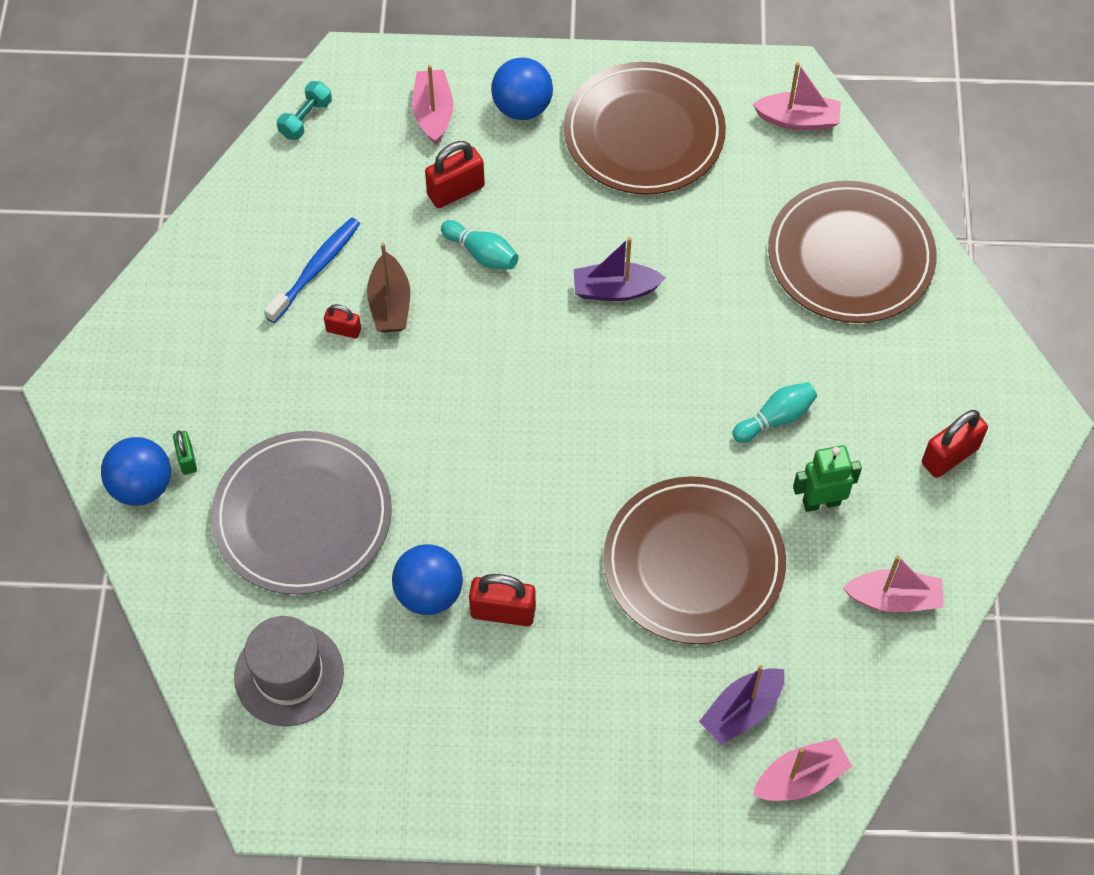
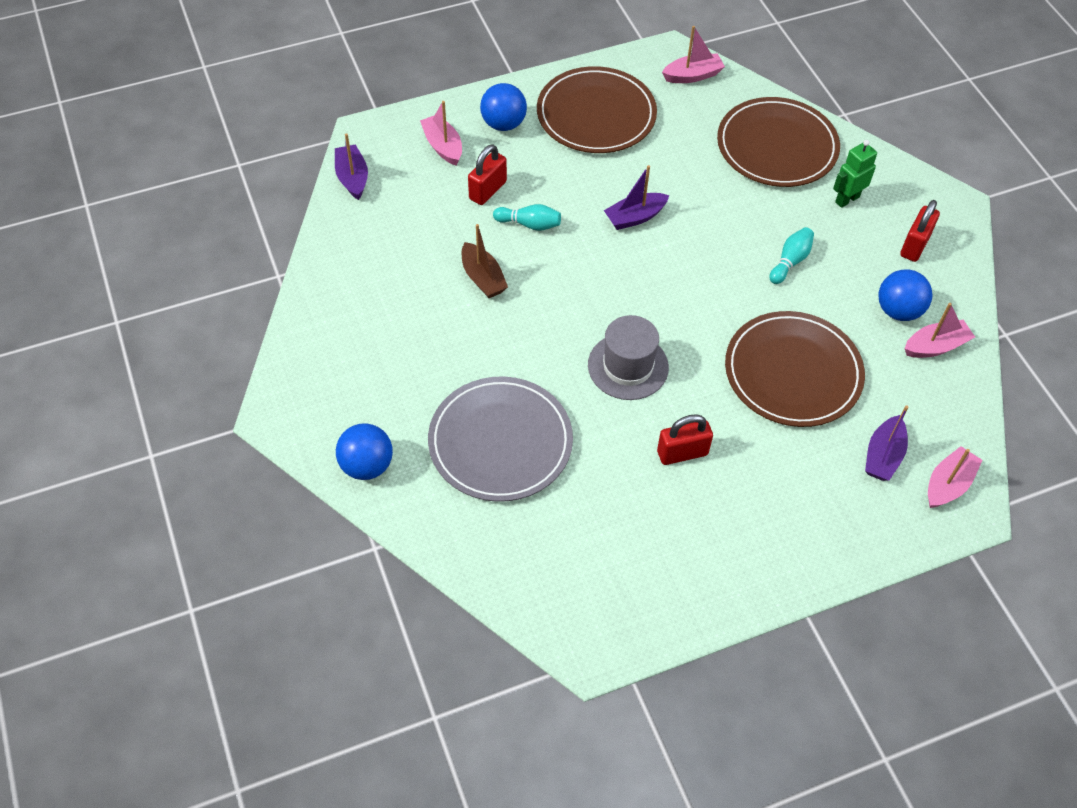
camera: 25 degrees left, 5 degrees down
(187, 459) = (391, 434): green padlock -> none
(289, 674) = (553, 555): grey hat -> grey hat (628, 366)
(306, 119) = (352, 178): turquoise dumbbell -> purple boat
(316, 269) = (415, 273): blue toothbrush -> none
(343, 330) = (459, 306): red padlock -> none
(429, 593) = (622, 460): blue ball -> blue ball (898, 310)
(821, 502) = (851, 303): green robot -> green robot (847, 199)

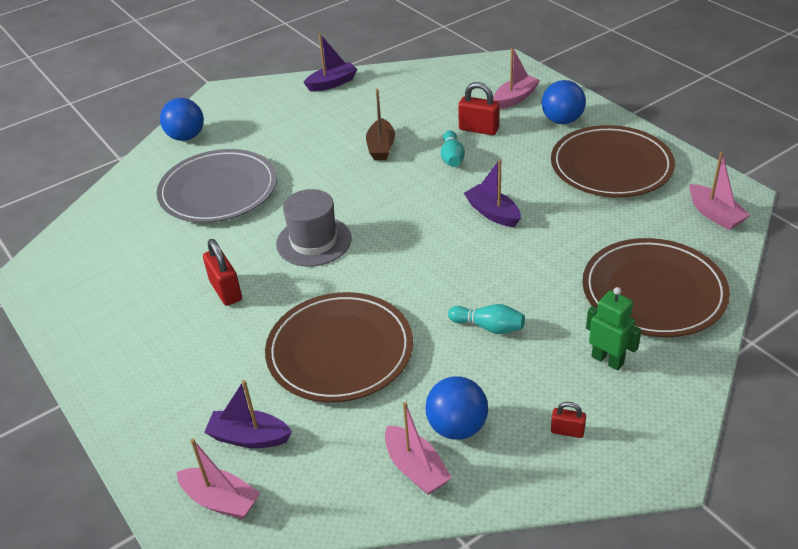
camera: 80 degrees right, 15 degrees down
(352, 178) = (455, 68): purple boat -> purple boat (332, 83)
(483, 278) = (381, 147): brown boat -> brown boat turned 45 degrees counterclockwise
(914, 245) = (567, 431): red padlock -> red padlock, size x0.58

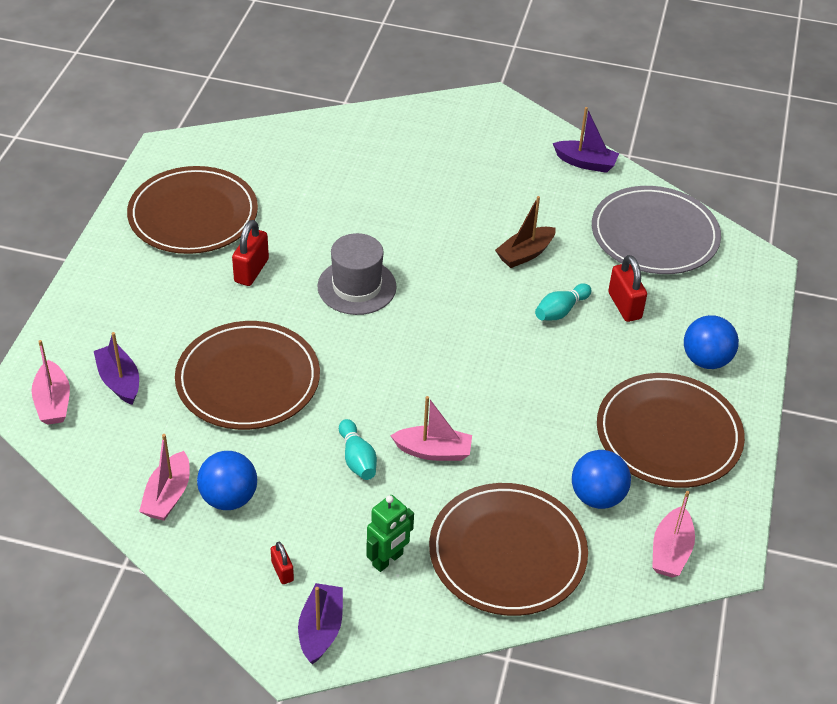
camera: 45 degrees right, 5 degrees up
(121, 295) = (193, 215): none -> brown plate
(186, 137) = (409, 122): blue ball -> blue ball (597, 496)
(218, 190) = (362, 188): grey plate -> grey plate (654, 235)
(493, 213) = (508, 383): purple boat -> purple boat (321, 629)
(515, 98) = (705, 305): pink boat -> pink boat (433, 451)
(607, 360) = (388, 560): green robot -> green robot turned 45 degrees clockwise

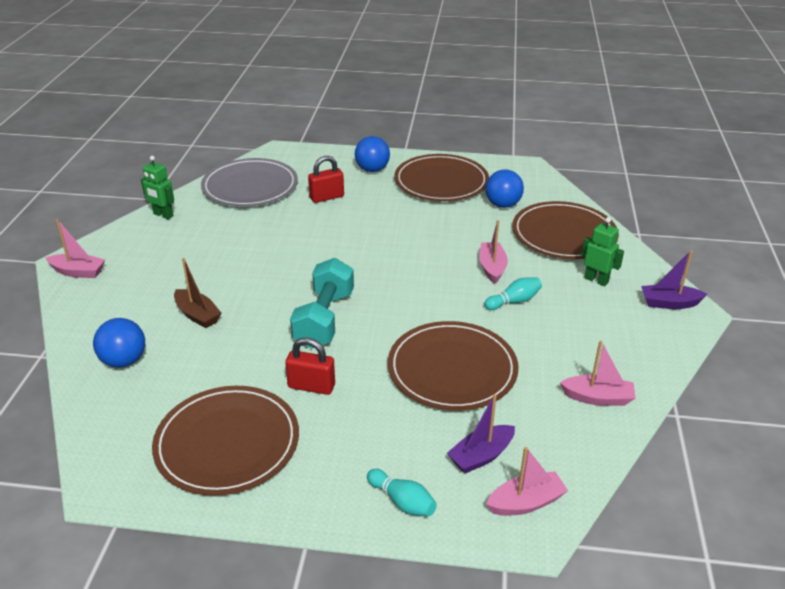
camera: 95 degrees left, 10 degrees down
(229, 498) = (582, 362): blue ball -> blue ball (124, 361)
(282, 571) = (633, 326): red padlock -> none
(357, 287) = (324, 319): grey hat -> turquoise dumbbell
(525, 254) = (275, 238): brown boat -> brown boat (197, 315)
(560, 311) = (336, 221): turquoise bowling pin -> turquoise bowling pin (402, 501)
(585, 163) = (163, 215): purple boat -> green robot
(670, 551) = (532, 181): pink boat -> pink boat (78, 272)

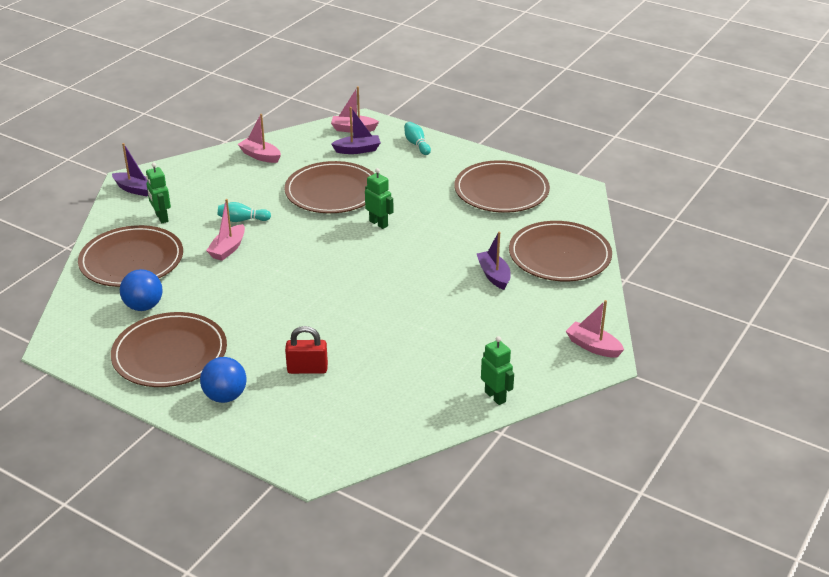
camera: 155 degrees left, 0 degrees up
(124, 361) = (559, 255): blue ball -> brown plate
(197, 315) = (494, 275): brown boat -> purple boat
(250, 186) = (381, 412): grey plate -> none
(311, 386) = (432, 206): red padlock -> none
(324, 319) = (395, 245): turquoise dumbbell -> none
(362, 341) = (378, 223): none -> green robot

